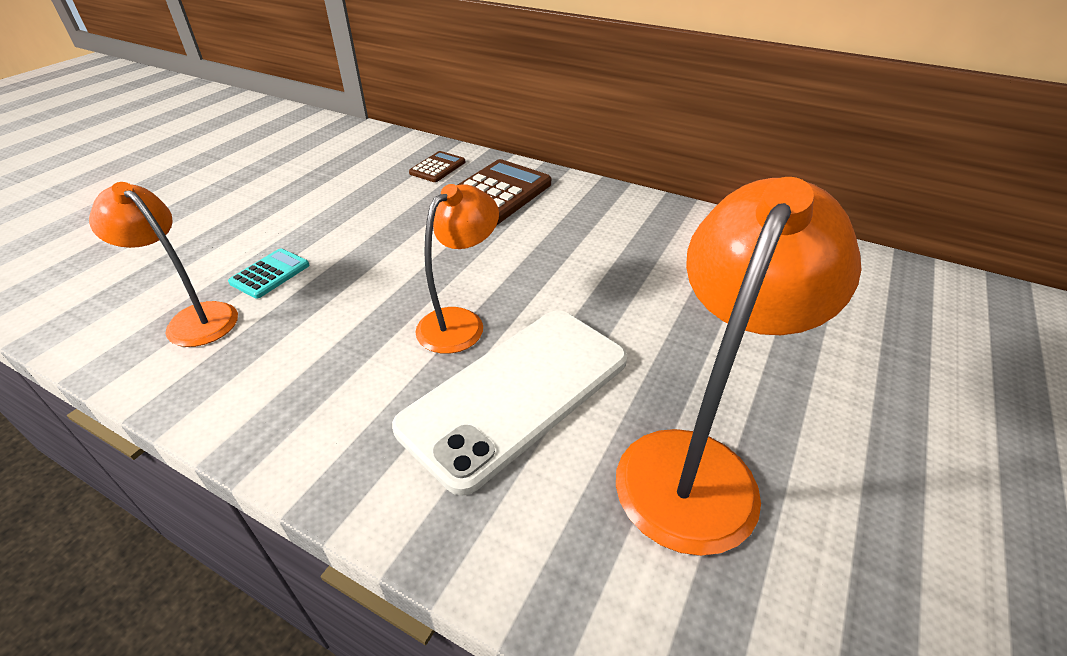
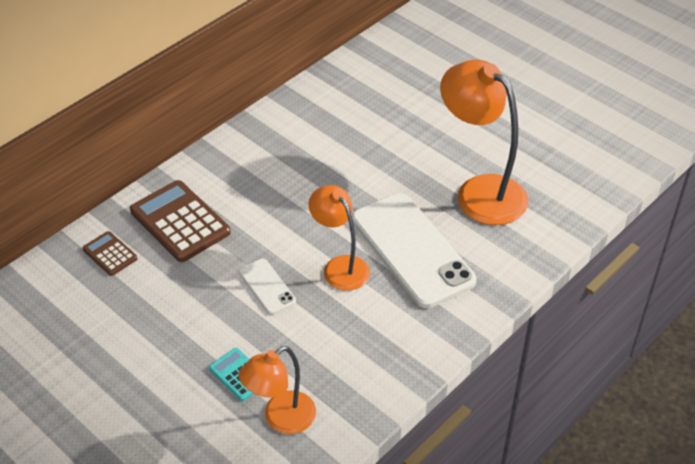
camera: 75 degrees left, 5 degrees up
(411, 268) = (267, 286): none -> white phone

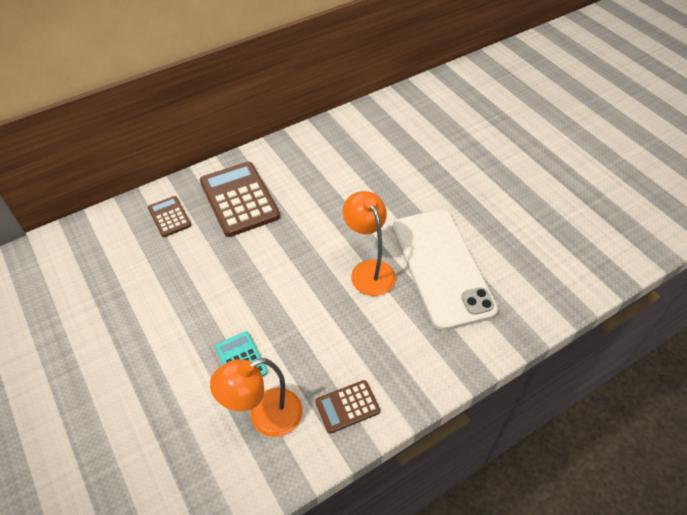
camera: 15 degrees right, 5 degrees up
(267, 286) = (295, 276): white phone -> none
(356, 393) = (347, 406): none -> brown calculator
(480, 191) = (521, 223): orange lamp -> none

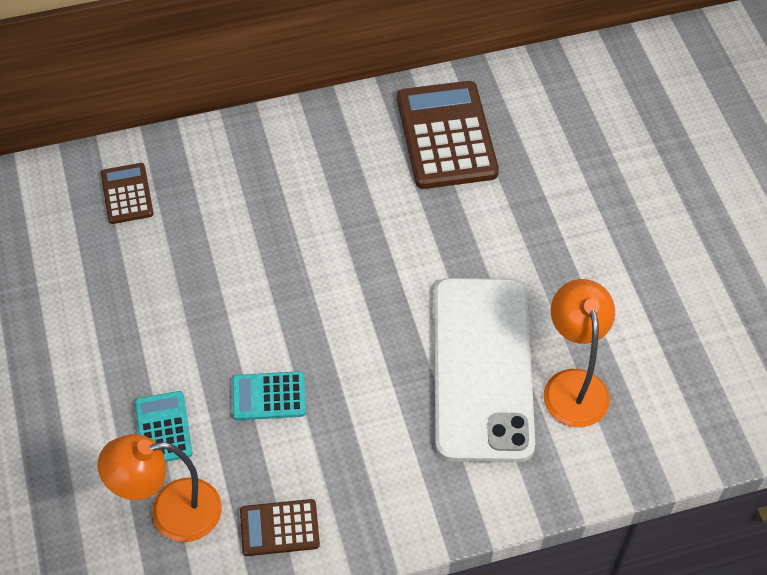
camera: 15 degrees right, 5 degrees up
(239, 199) = (231, 190): brown calculator -> brown calculator (446, 136)
(308, 320) = (269, 396): none -> turquoise calculator
(369, 270) = (377, 346): orange lamp -> orange lamp (573, 385)

